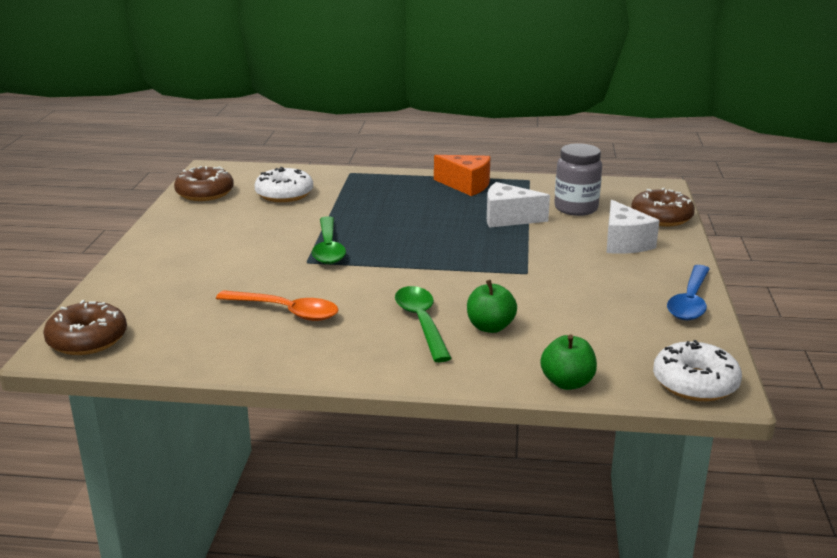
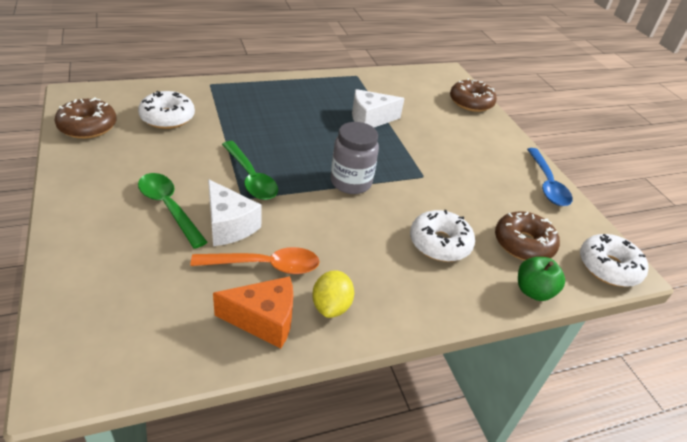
camera: 30 degrees left, 15 degrees up
(87, 340) = (87, 358): brown donut -> brown donut (523, 244)
(325, 350) = (331, 306): none -> yellow lemon
(421, 323) = (386, 251): green spoon -> green spoon (169, 208)
(466, 185) = (314, 87): orange cheese -> orange cheese (264, 320)
(490, 327) = (439, 243): green apple -> white donut
(576, 208) = (410, 101): grey jar -> grey jar (351, 182)
(624, 243) = (466, 132): white cheese -> white cheese (229, 225)

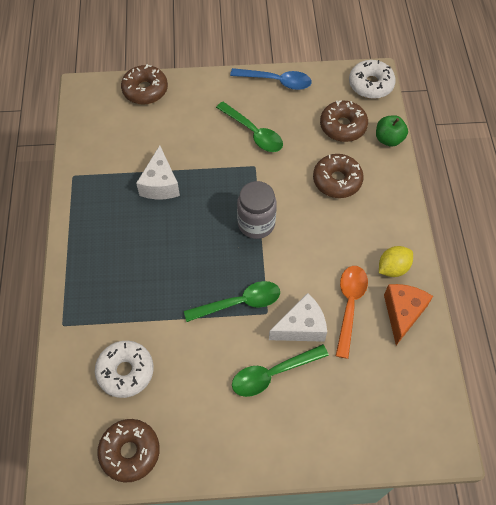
camera: 70 degrees left, 20 degrees up
(331, 306) = (393, 268): yellow lemon -> yellow lemon turned 60 degrees counterclockwise
(439, 243) = (337, 180): white donut -> brown donut
(466, 172) = (253, 132): none -> green spoon

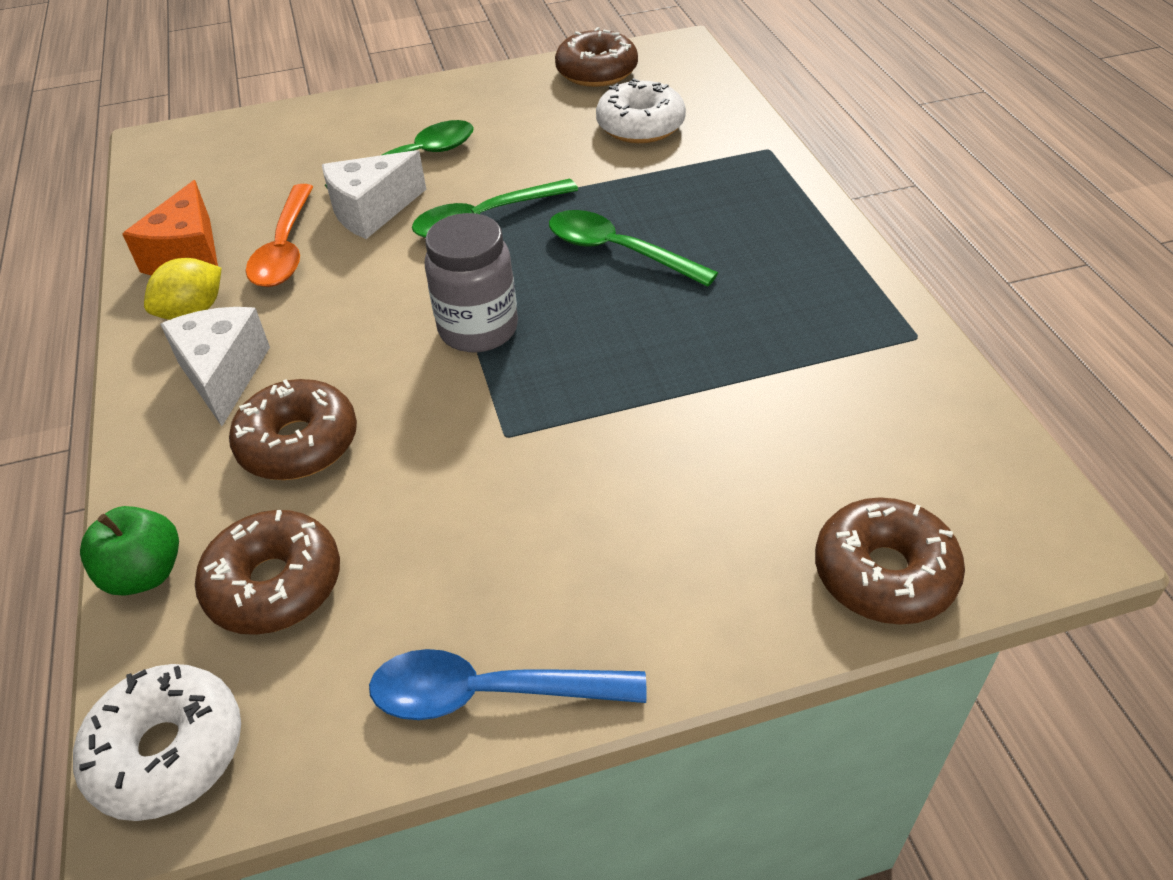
camera: 170 degrees right, 15 degrees down
(160, 184) = (713, 358): white cheese -> white cheese (223, 375)
(253, 132) = (527, 515): green spoon -> green spoon (619, 251)

